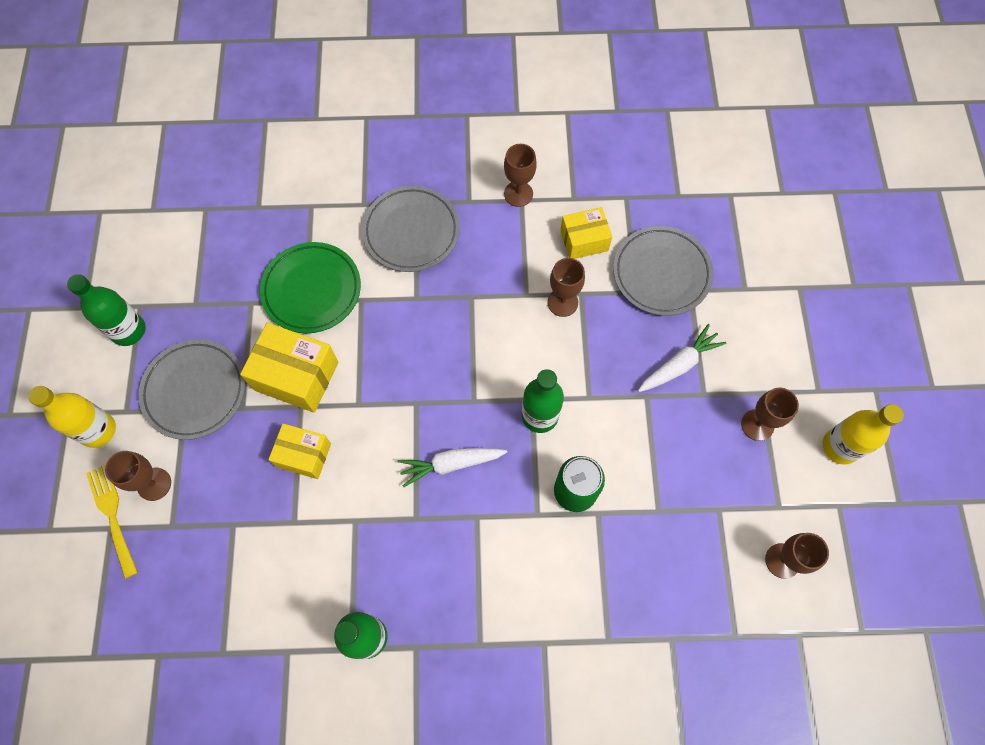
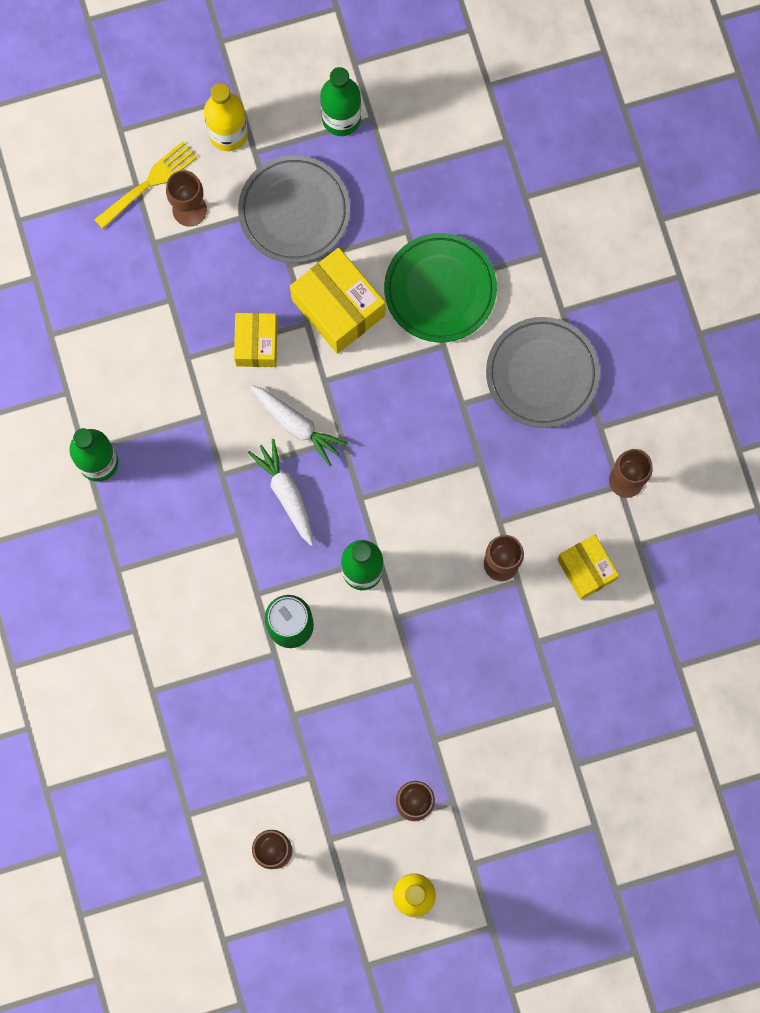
camera: 75 degrees right, 10 degrees up
(296, 376) = (338, 307): yellow box -> yellow box turned 45 degrees counterclockwise
(661, 273) = (568, 665): grey plate -> none
(679, 364) = (461, 706): white carrot -> white carrot (297, 425)

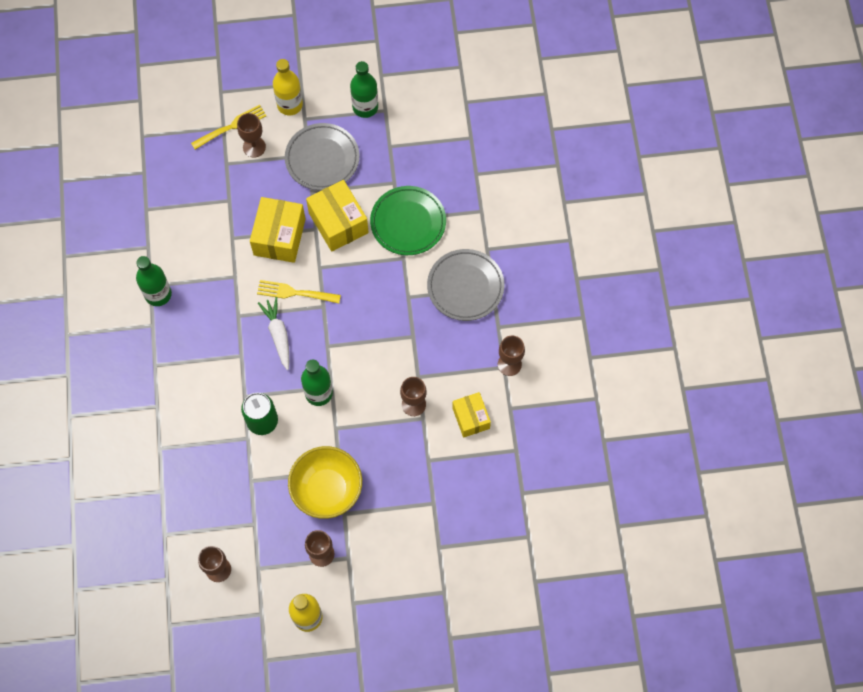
camera: 10 degrees right, 10 degrees down
(256, 344) = (279, 237): yellow box -> yellow box, size x1.56
(297, 425) = (295, 292): white carrot -> yellow fork
(403, 710) = (327, 490): none -> yellow bowl

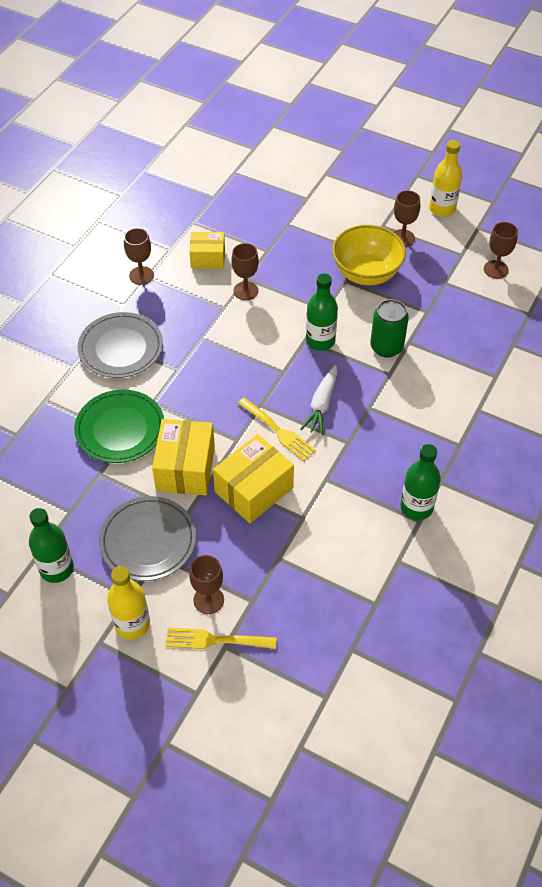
camera: 145 degrees left, 15 degrees down
(471, 418) = (208, 258): yellow box -> yellow box turned 75 degrees clockwise

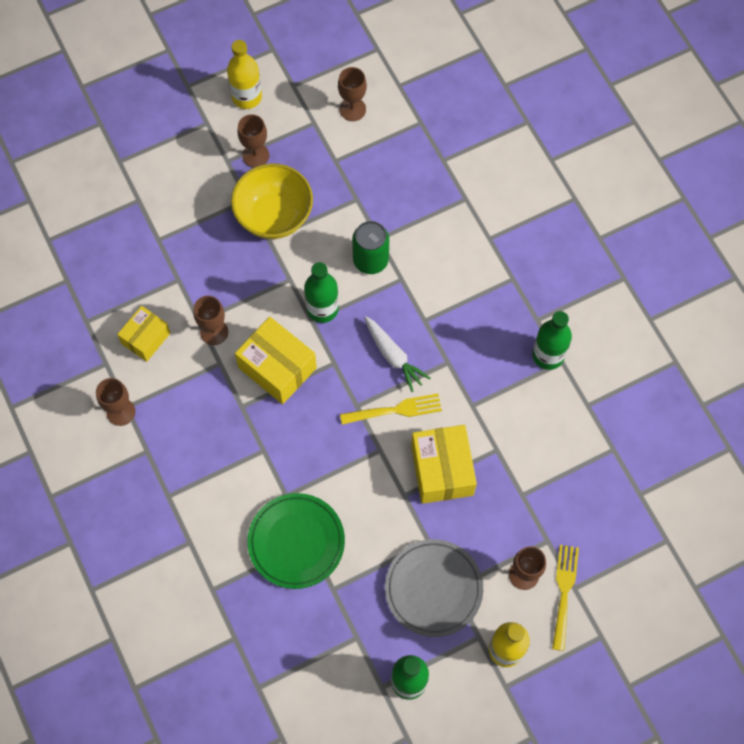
camera: 55 degrees left, 15 degrees up
(121, 348) = (200, 485): grey plate -> none
(185, 468) = (380, 512): yellow box -> yellow box (277, 368)
(215, 640) = (564, 592): yellow fork -> yellow fork turned 150 degrees clockwise

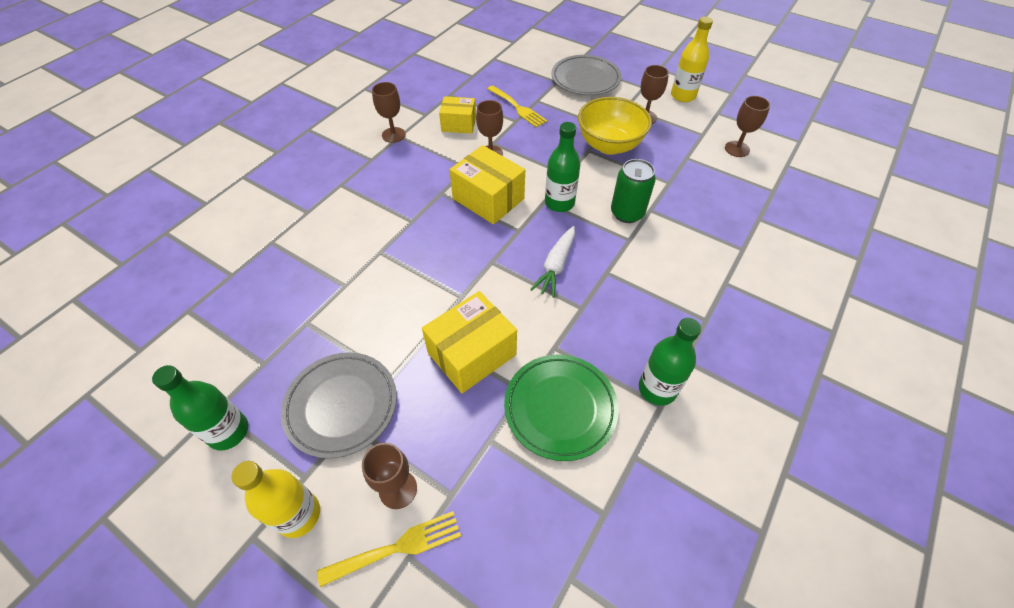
camera: 60 degrees right, 15 degrees down
(155, 170) = (585, 79): none -> grey plate
(277, 368) = (488, 199): yellow box -> yellow box turned 60 degrees counterclockwise
(296, 542) = (340, 277): green plate -> green plate (560, 408)
(395, 410) = (507, 290): yellow fork -> yellow fork (517, 108)

